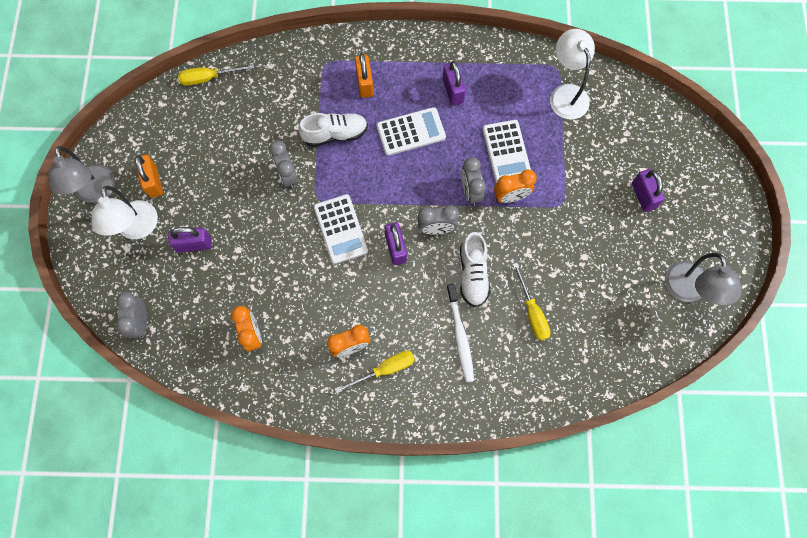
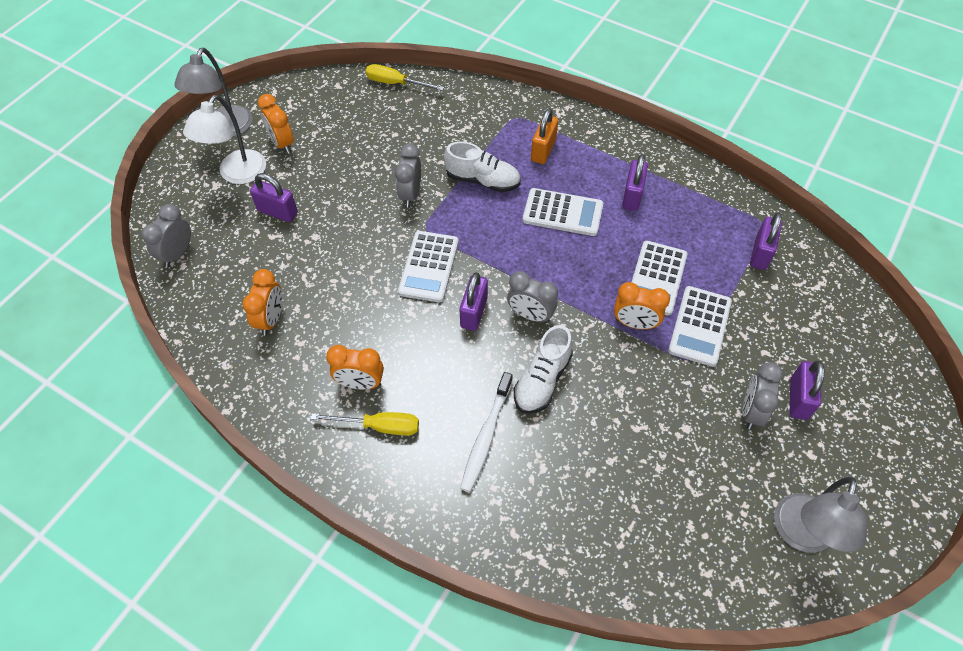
camera: 30 degrees right, 15 degrees down
(153, 182) = (282, 143): orange padlock -> orange clock
(470, 191) = (592, 297): grey clock -> grey clock (751, 411)
(532, 312) = (586, 455): yellow screwdriver -> none
(554, 175) = (699, 326): none -> white calculator
(566, 94) = (760, 253): white lamp -> purple padlock

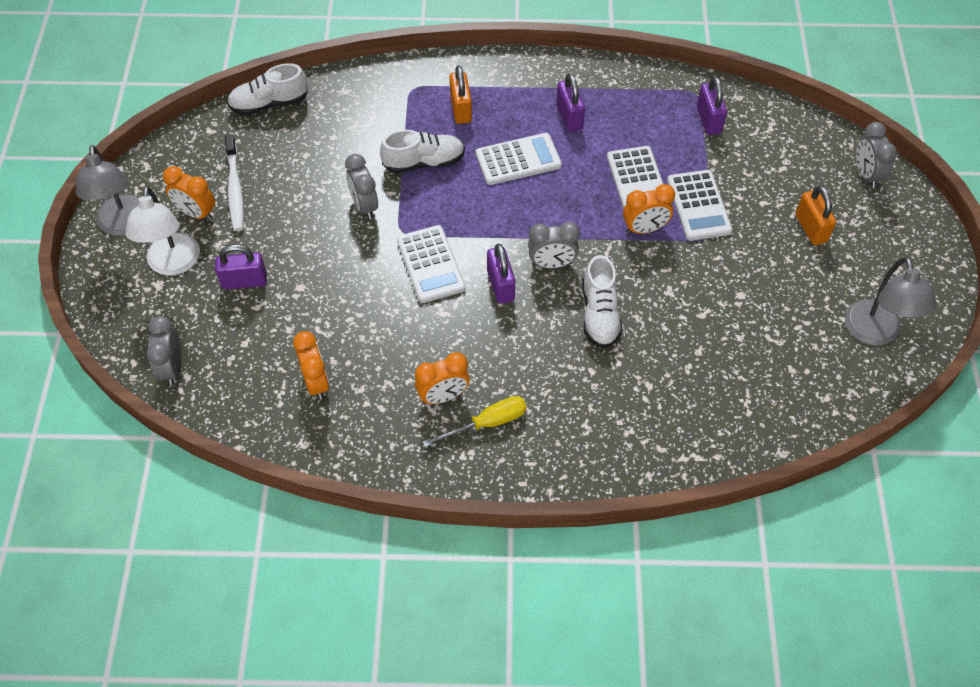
camera: 30 degrees left, 0 degrees up
(395, 83) = (269, 104): yellow screwdriver -> white shoe
(486, 436) = (585, 384): white toothbrush -> white toothbrush (235, 189)
(751, 411) = (781, 256): grey clock -> grey clock (866, 174)
(798, 399) = (811, 228): purple padlock -> orange padlock

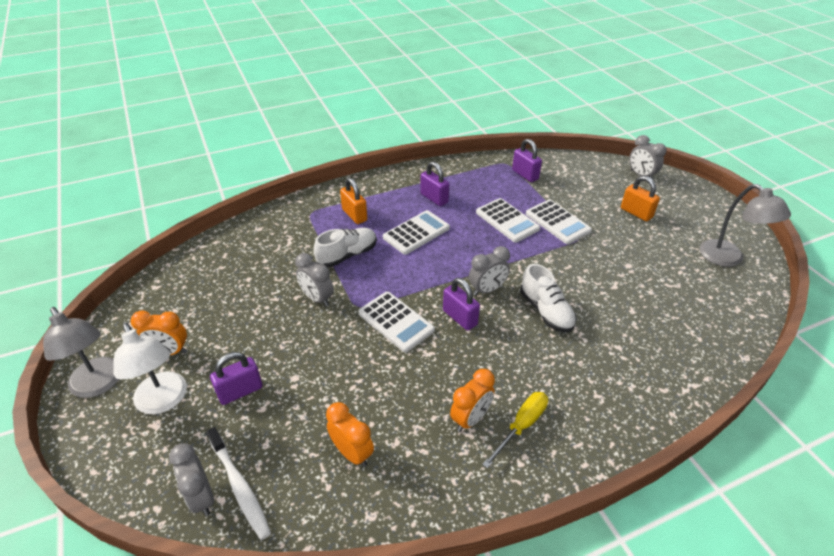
camera: 25 degrees left, 15 degrees down
(235, 189) = (197, 322): white toothbrush -> white toothbrush (240, 487)
(269, 104) = (200, 254): white shoe -> none
(644, 229) = (534, 247): orange clock -> none

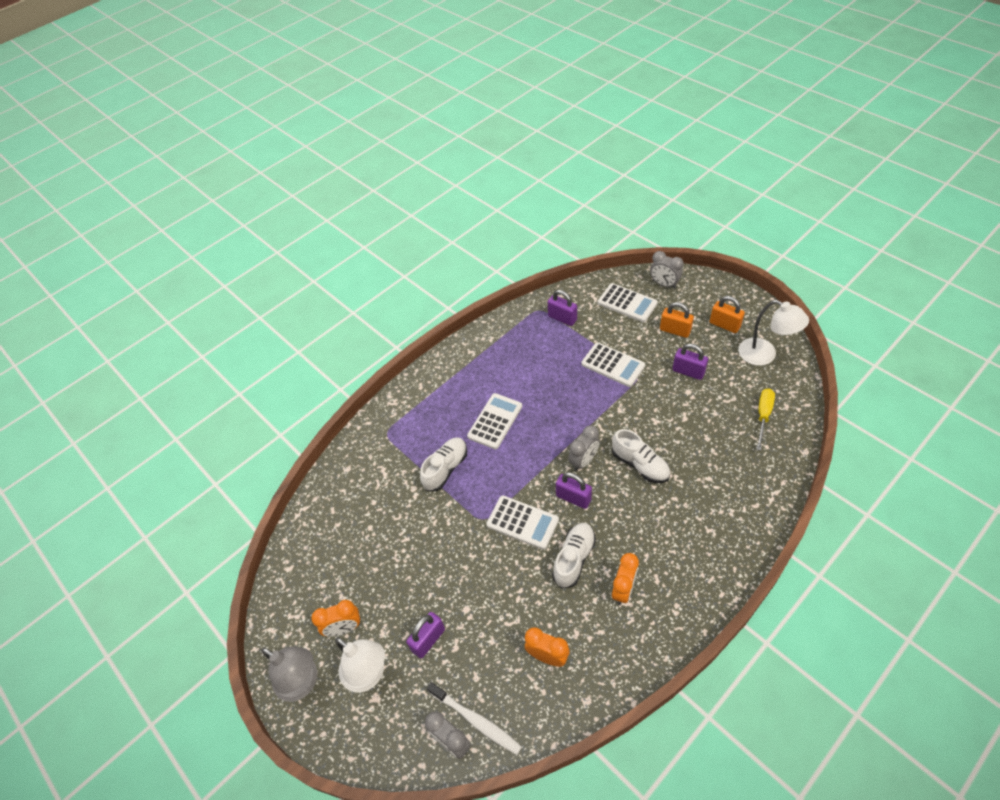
camera: 15 degrees left, 10 degrees up
(317, 298) = (443, 525): grey clock -> none
(354, 215) = (429, 421): orange padlock -> orange padlock (724, 325)
(431, 371) = (574, 558): none -> white shoe
(434, 198) = (492, 375): purple padlock -> purple padlock (688, 371)
(507, 221) = (568, 378): white calculator -> white calculator (627, 303)
(521, 426) = (664, 580): yellow screwdriver -> yellow screwdriver (763, 416)
(728, 258) = (764, 355): grey lamp -> white lamp

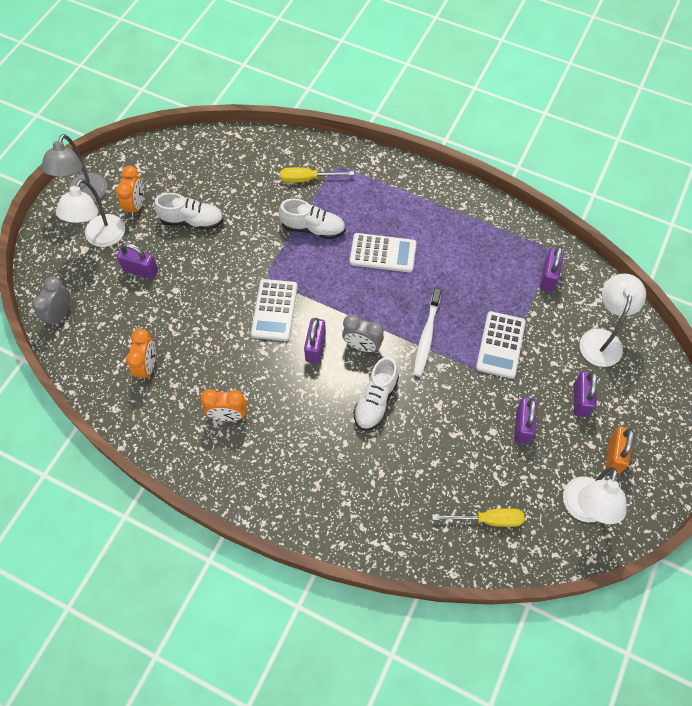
camera: 65 degrees right, 10 degrees up
(344, 628) = (136, 206): orange clock -> orange clock turned 135 degrees counterclockwise
(388, 459) = (307, 179): none -> yellow screwdriver
(476, 720) = (80, 327): white toothbrush -> white toothbrush (426, 336)
(574, 558) = (249, 364): white shoe -> white shoe (192, 221)
(627, 303) = (602, 339): white calculator -> white lamp
(664, 284) = (653, 373): grey clock -> none
(675, 330) = (580, 400): orange padlock -> purple padlock

